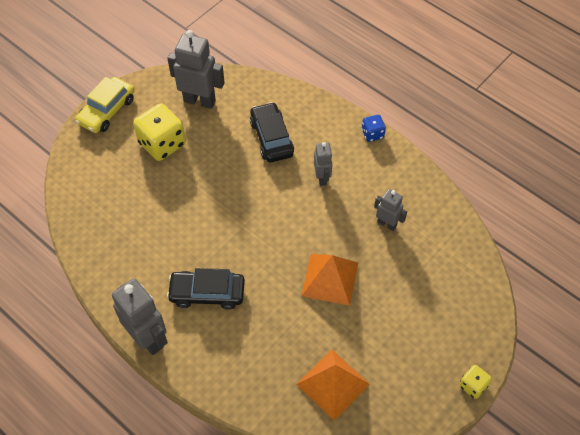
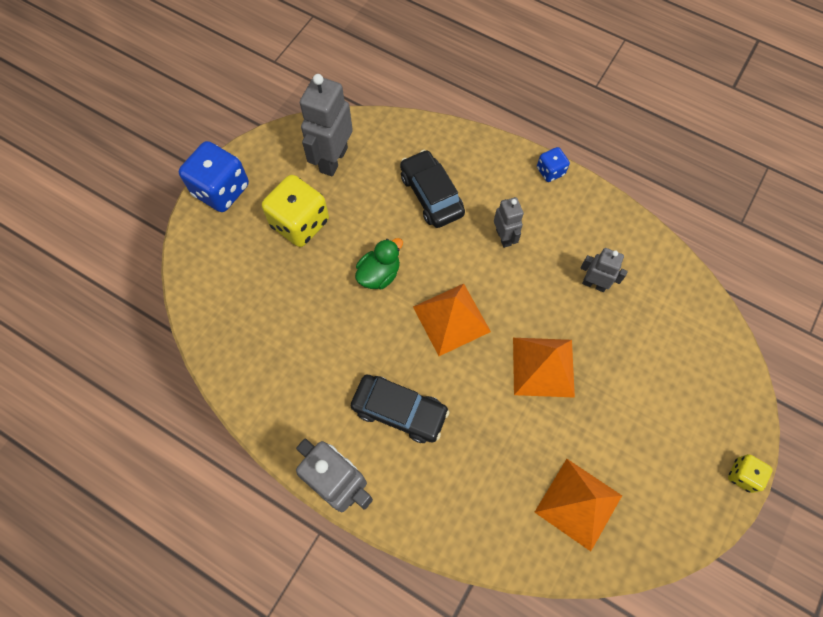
camera: 10 degrees left, 10 degrees up
(107, 111) = (221, 190): yellow car -> blue dice
(199, 101) = (333, 159): grey robot -> grey robot turned 75 degrees counterclockwise
(207, 293) = (399, 411): black car -> black car turned 150 degrees counterclockwise
(215, 190) = (379, 274): none -> green duck
(265, 232) = (451, 319): none -> orange pyramid

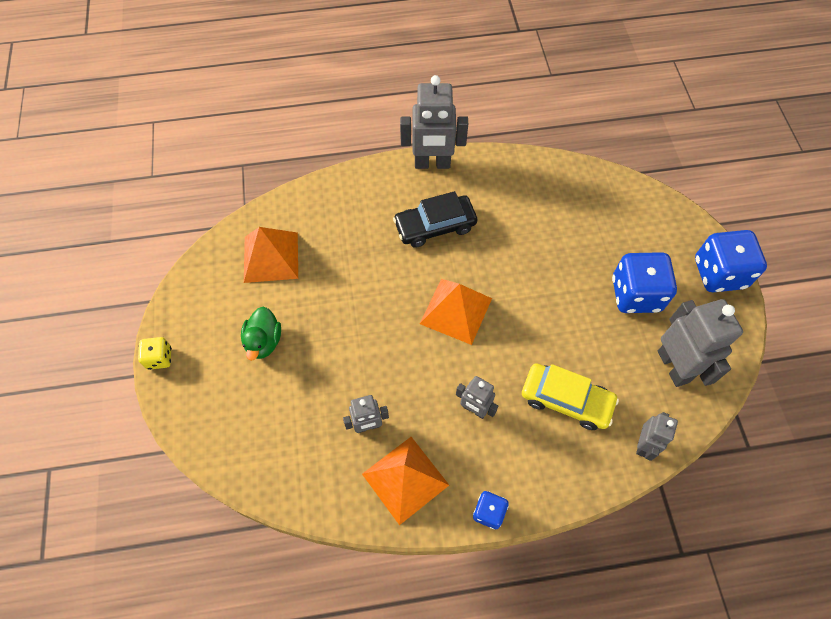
camera: 140 degrees right, 5 degrees down
(300, 223) = (635, 294): yellow dice -> blue dice
(379, 274) = (539, 302): green duck -> green duck (264, 341)
(408, 134) = (643, 445): none -> grey robot
(431, 195) = (566, 400): black car -> yellow car
(543, 366) = (360, 327): orange pyramid -> orange pyramid (405, 479)

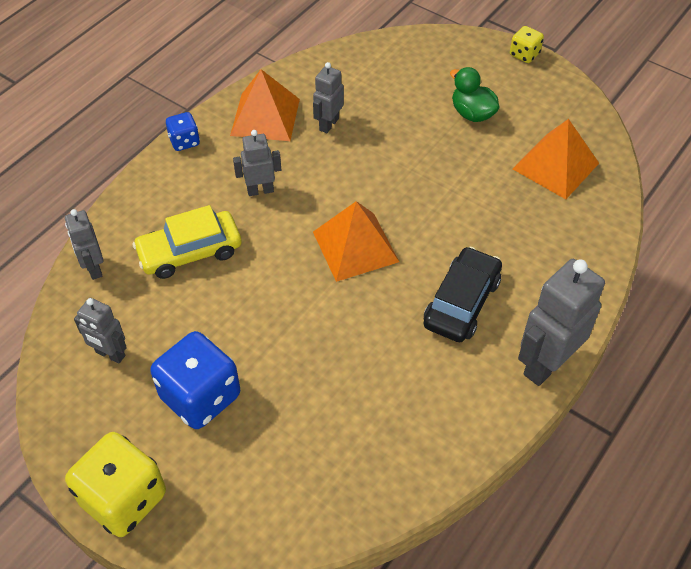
camera: 135 degrees right, 10 degrees down
(673, 366) = (110, 354): grey robot -> grey robot, size x0.57
(719, 273) = (124, 499): blue dice -> yellow dice

